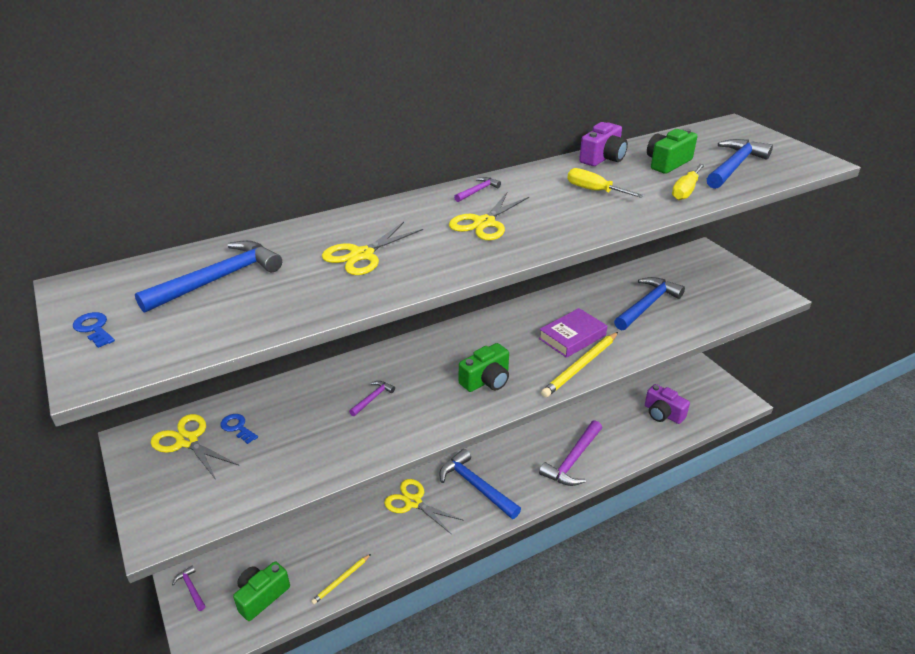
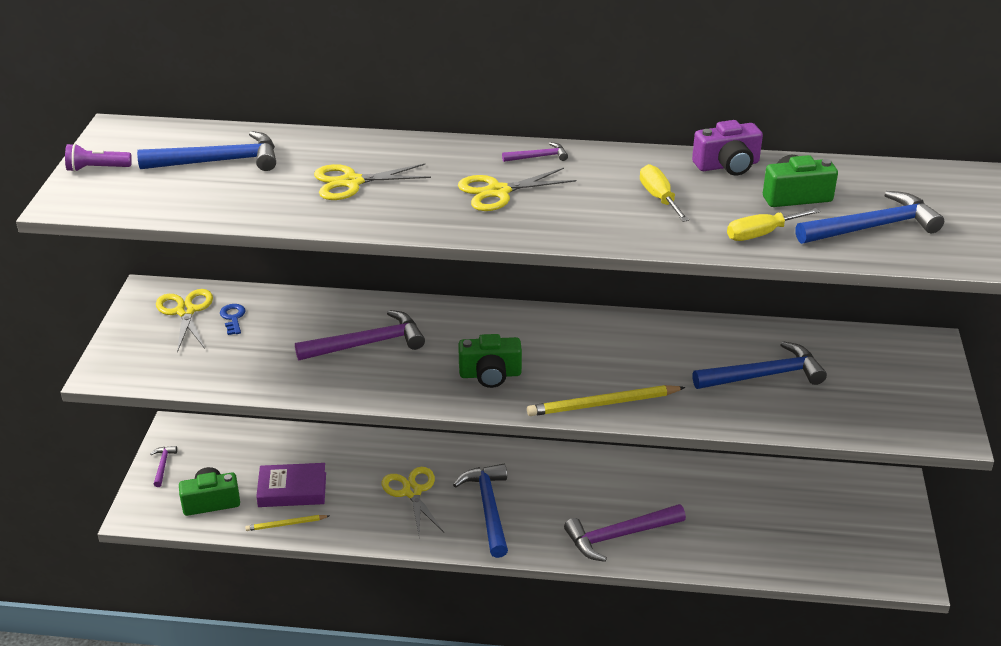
camera: 35 degrees right, 0 degrees up
(94, 328) = (97, 168): blue key -> purple flashlight
(372, 398) = (367, 343): purple hammer -> purple hammer, size x2.09
(572, 337) = (631, 372): purple book -> purple book (292, 490)
(663, 414) = (785, 541): purple camera -> none

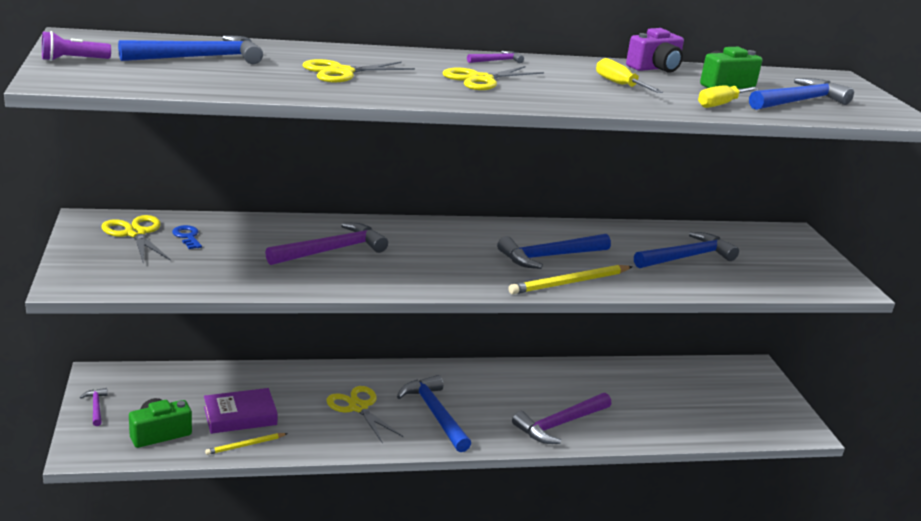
camera: 20 degrees left, 10 degrees down
(490, 374) = (458, 267): green camera -> none
(600, 365) = (550, 257): none -> blue hammer

